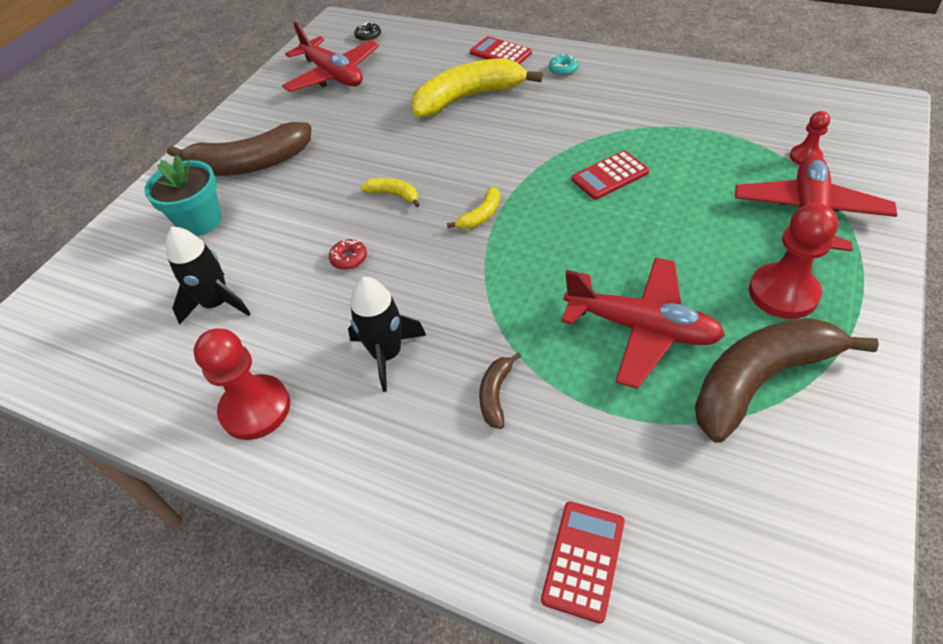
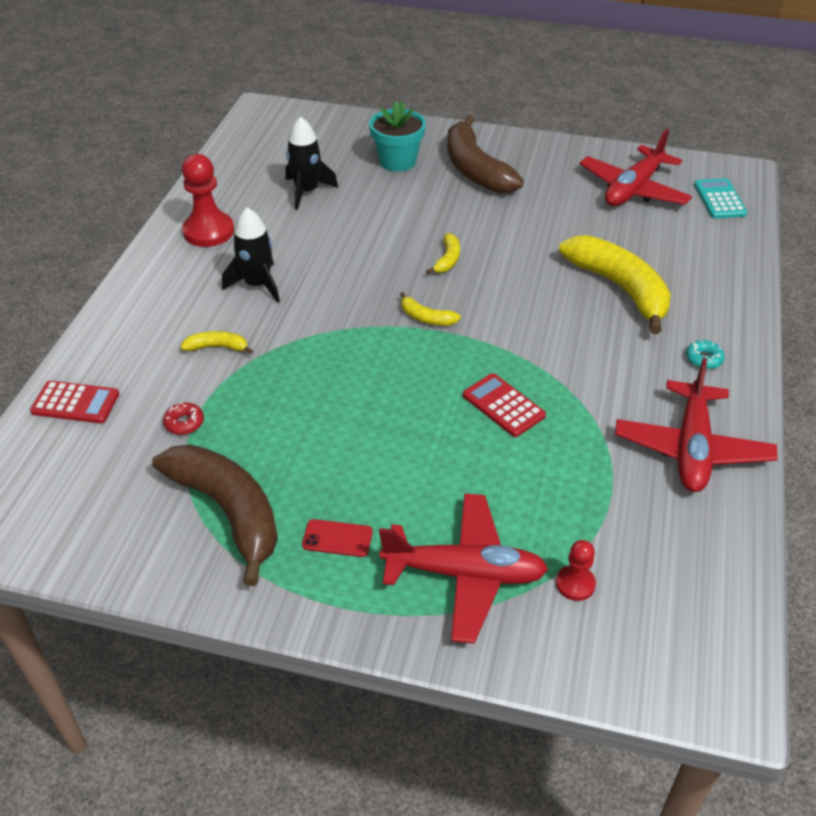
camera: 75 degrees right, 5 degrees down
(349, 258) = (361, 247): red donut -> red donut (184, 423)
(368, 36) = (719, 199): black donut -> turquoise calculator
(495, 394) = (217, 347): brown banana -> yellow banana
(500, 53) = (722, 304): red calculator -> none
(641, 328) = (288, 431): red plane -> red plane (691, 448)
(783, 293) = (337, 538): red pawn -> red phone

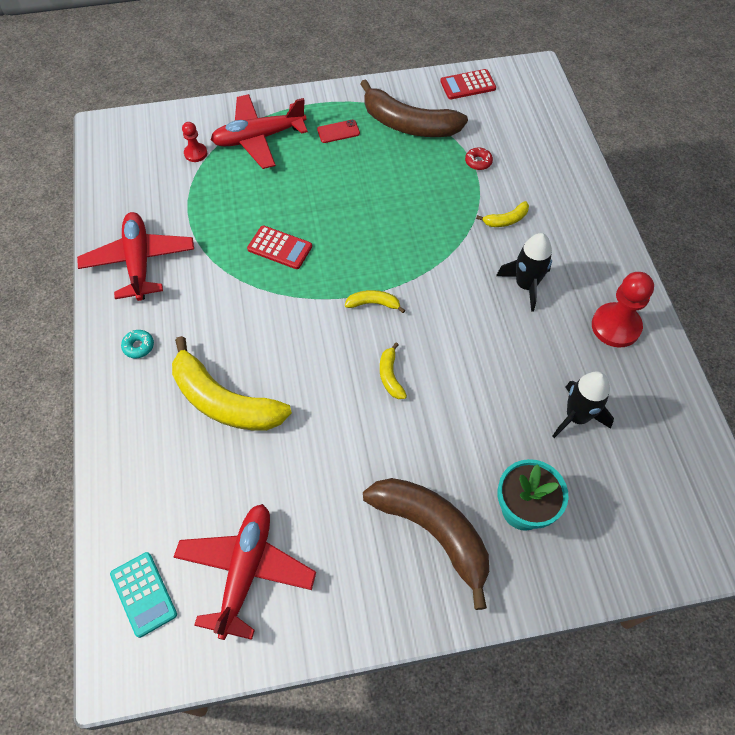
camera: 155 degrees right, 15 degrees up
(75, 403) = (556, 150): red calculator -> red calculator (468, 85)

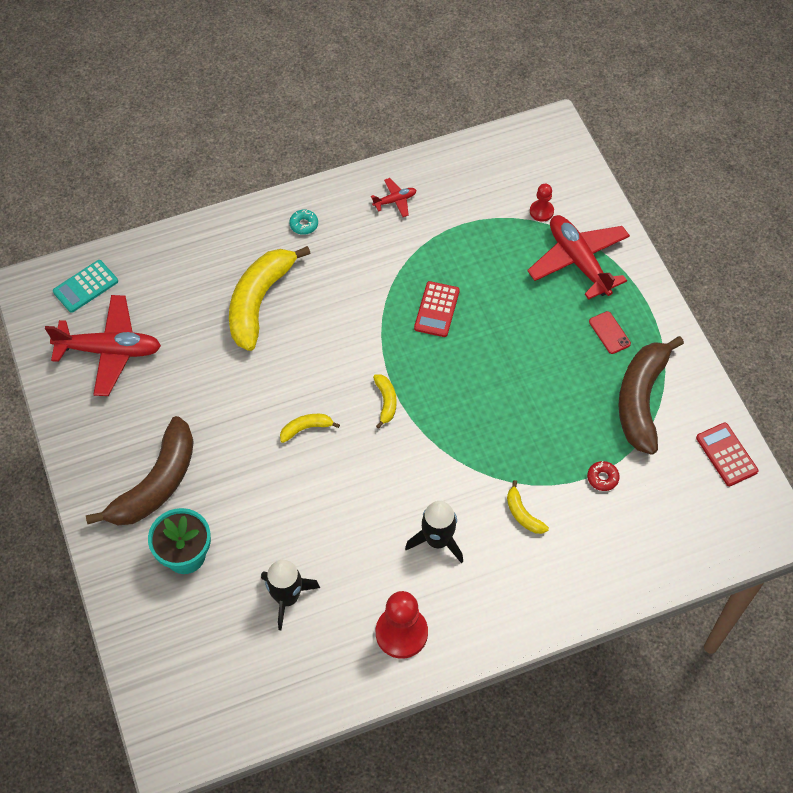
camera: 80 degrees right, 0 degrees up
(139, 262) = (395, 201): red plane -> red plane, size x0.46

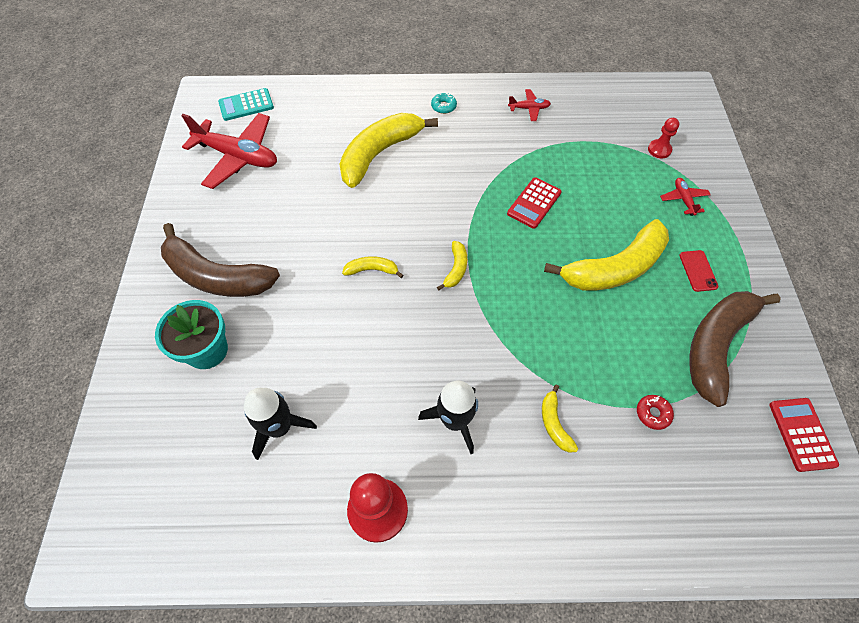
camera: 20 degrees right, 0 degrees up
(156, 484) = (216, 276): brown banana -> brown banana turned 60 degrees clockwise
(533, 354) = (614, 268): none -> yellow banana
(578, 261) = (683, 199): red plane -> red plane, size x0.46

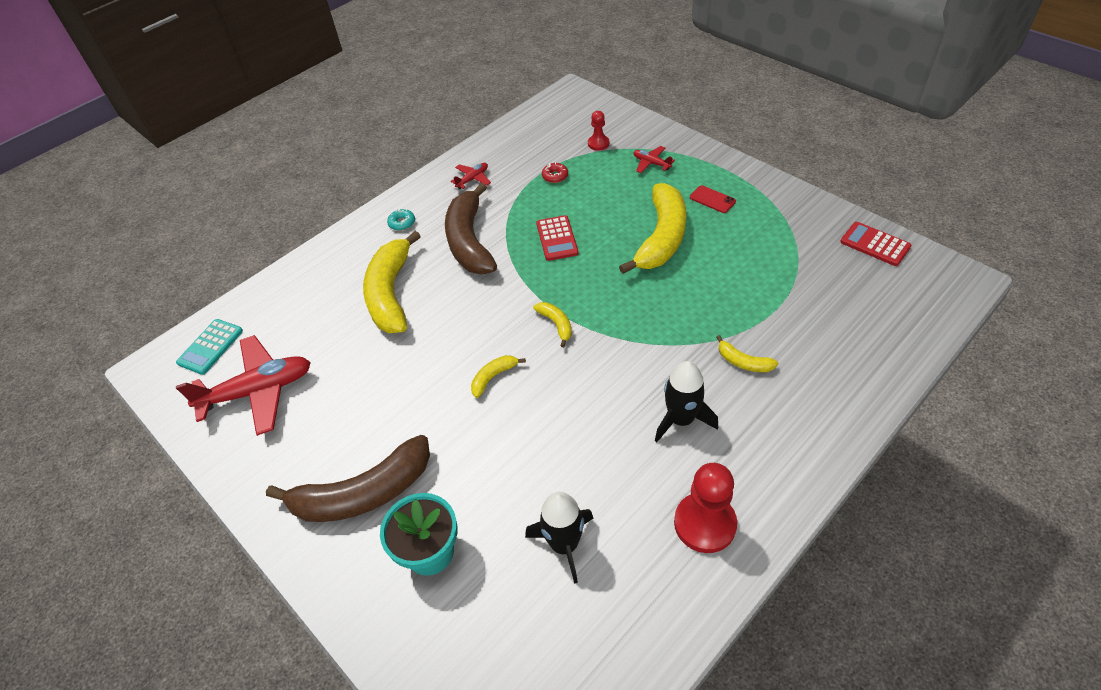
camera: 40 degrees left, 10 degrees down
(653, 413) = (789, 304): red donut -> red donut (555, 176)
(716, 345) = (774, 234): brown banana -> brown banana (469, 241)

